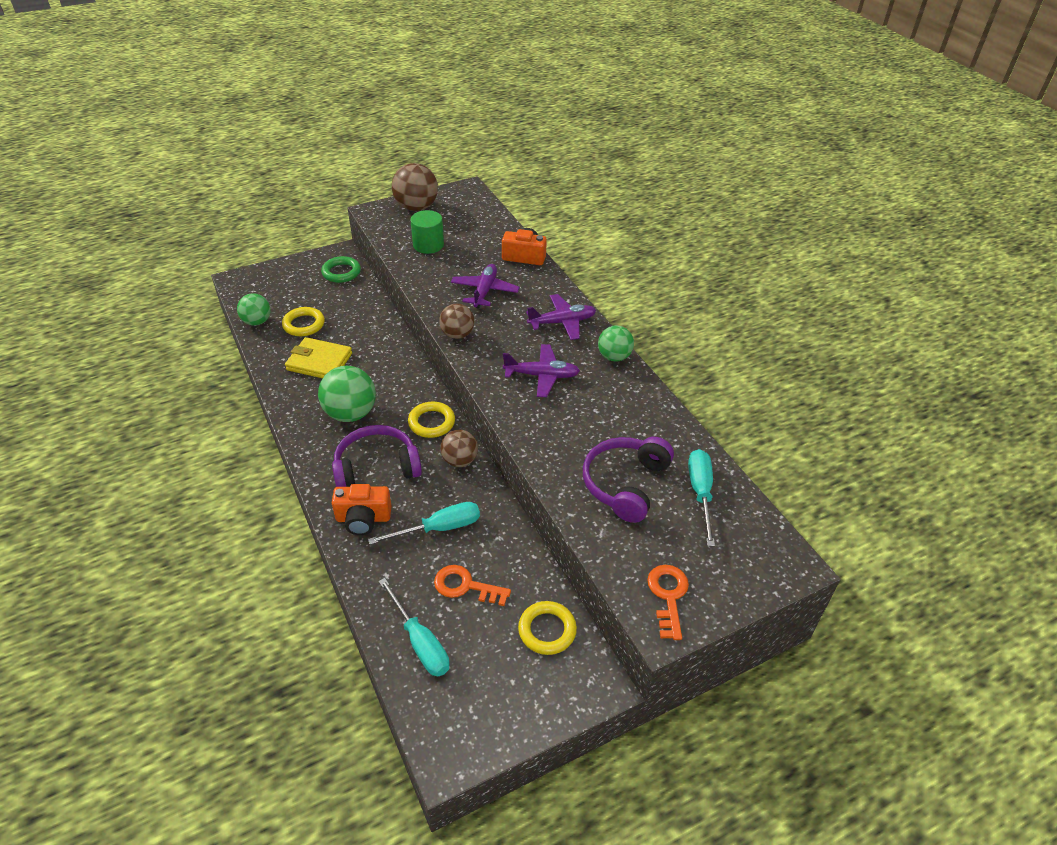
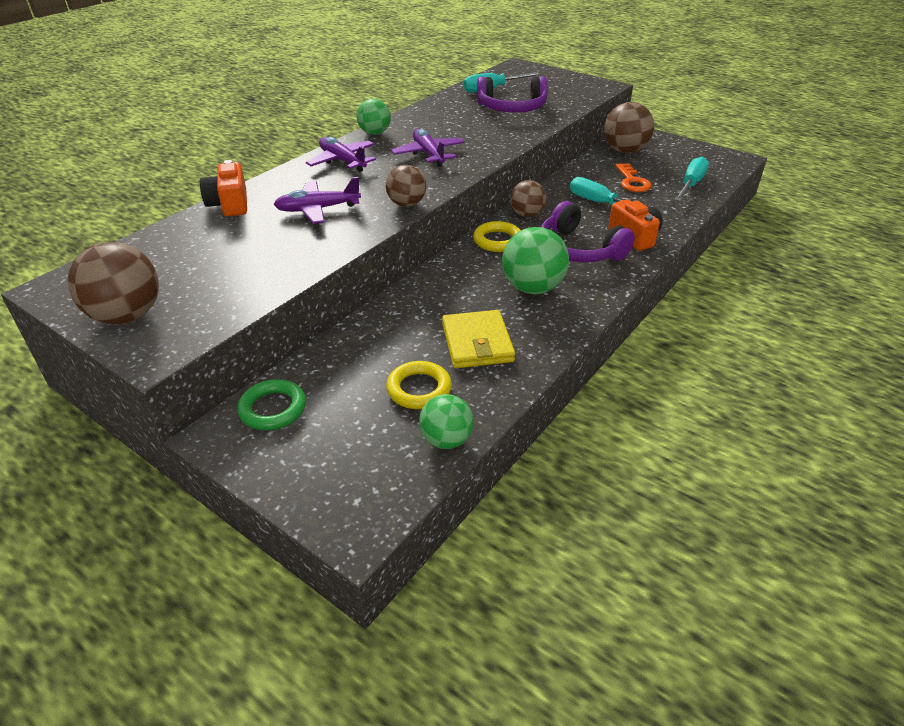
camera: 115 degrees left, 5 degrees down
(428, 245) = (235, 273): green cylinder -> none
(547, 630) = (624, 151): yellow ring -> brown ball
(668, 596) = (582, 86): orange key -> none

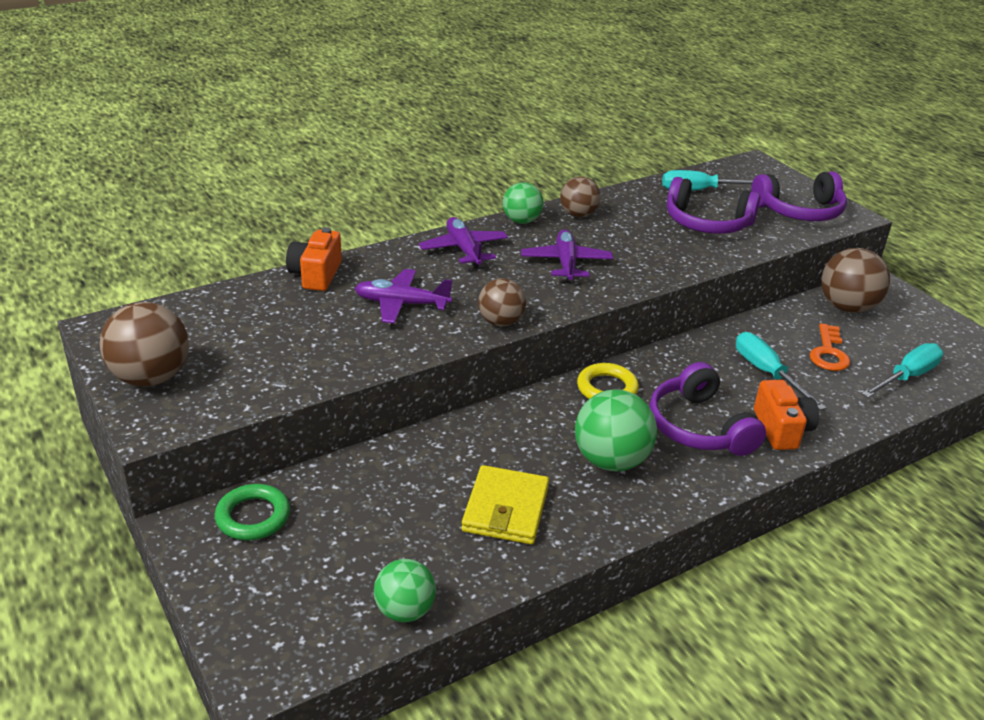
camera: 20 degrees right, 5 degrees down
(419, 389) = (410, 543): yellow ring -> none
(526, 215) = (663, 364): brown ball -> brown ball (578, 214)
(569, 89) = (799, 211): none -> purple headphones

